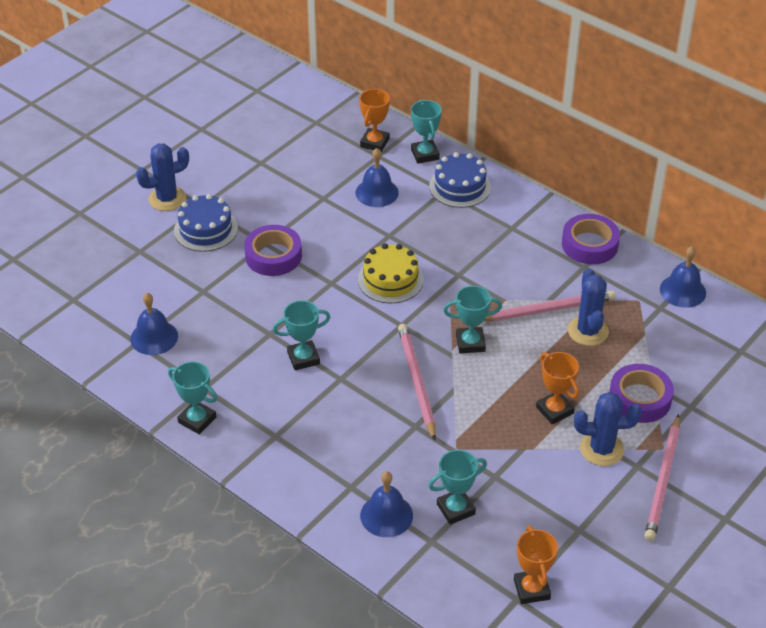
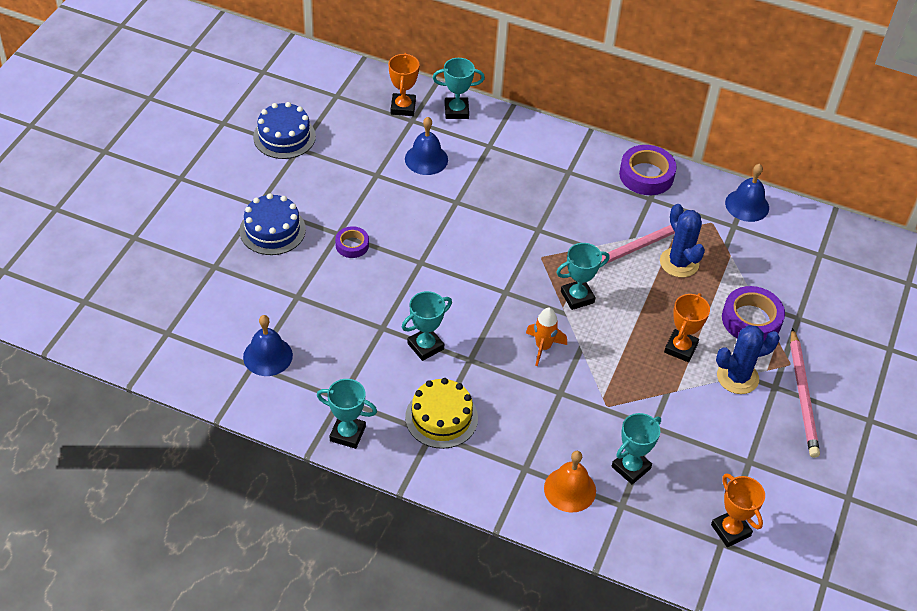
camera: 20 degrees left, 5 degrees up
(167, 199) = (219, 205): blue cactus -> none
(273, 256) = (352, 245): purple tape -> purple tape, size x0.58
(386, 515) = (570, 489): blue bell -> orange bell
(390, 279) = (476, 247): yellow cake -> yellow cake (441, 417)
(416, 382) = (543, 347): pink pencil -> orange rocket
(425, 154) = (456, 111): turquoise trophy -> turquoise trophy turned 60 degrees counterclockwise
(460, 187) = (503, 138): blue cake -> blue cake (284, 136)
(554, 410) = (680, 348): orange trophy -> orange trophy turned 75 degrees clockwise

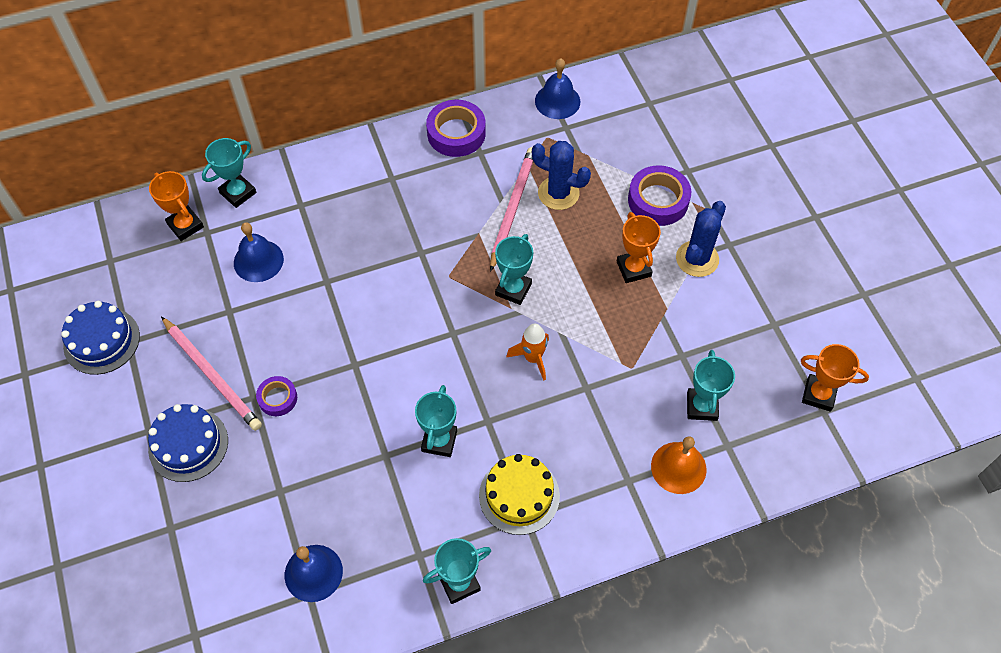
camera: 40 degrees left, 10 degrees up
(803, 395) = (754, 235): pink pencil -> pink pencil (212, 375)

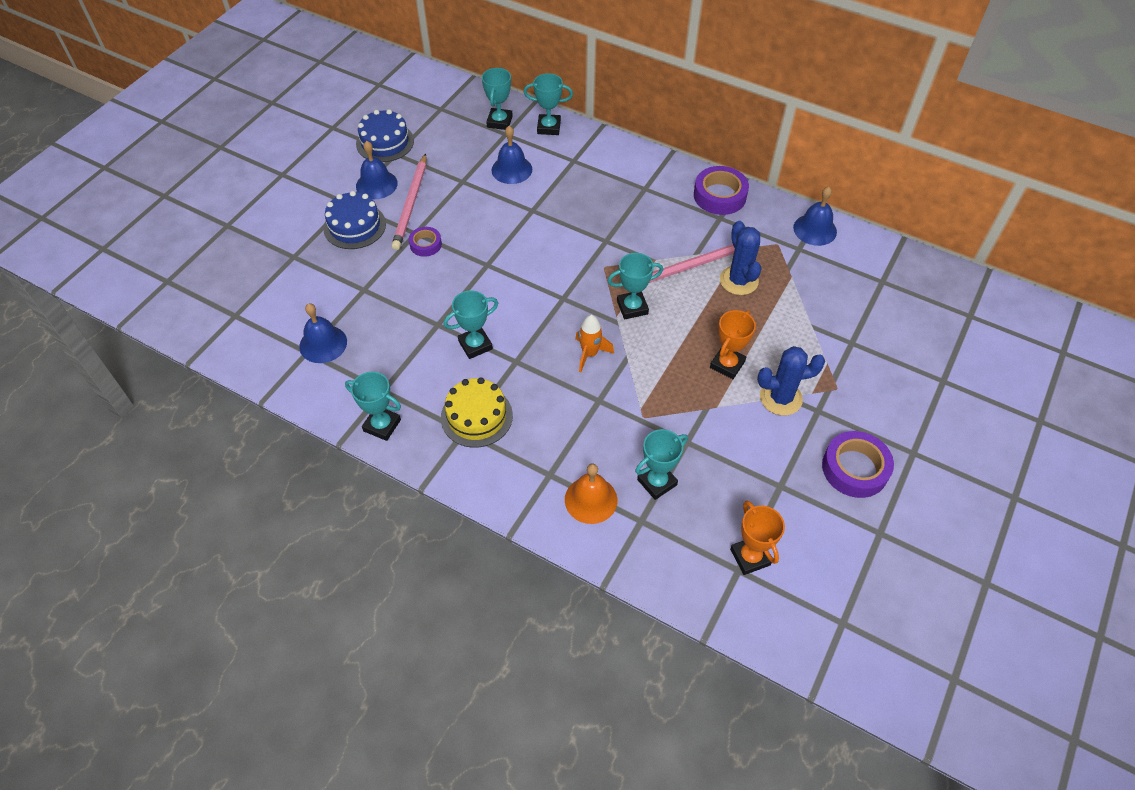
camera: 50 degrees right, 5 degrees down
(152, 387) = (376, 184): none -> blue bell
(185, 225) = (499, 122): orange trophy -> turquoise trophy
(658, 200) = (803, 341): purple tape -> purple tape (855, 468)

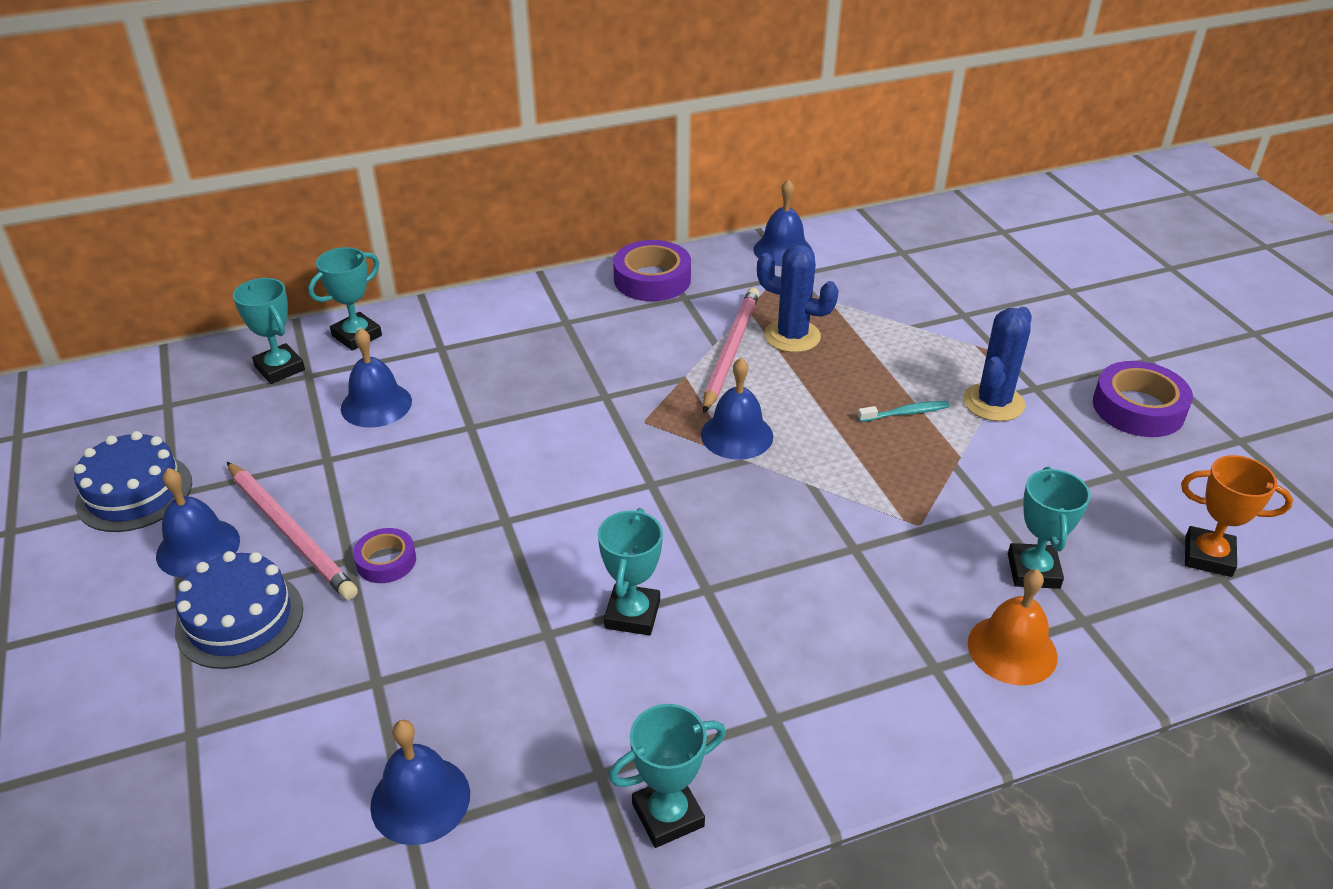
camera: 50 degrees left, 15 degrees down
(476, 416) = (762, 687): yellow cake -> none
(590, 354) = (770, 513): orange rocket -> none
(632, 307) = (737, 435): turquoise trophy -> blue bell
(727, 364) = (905, 413): orange trophy -> turquoise toothbrush

